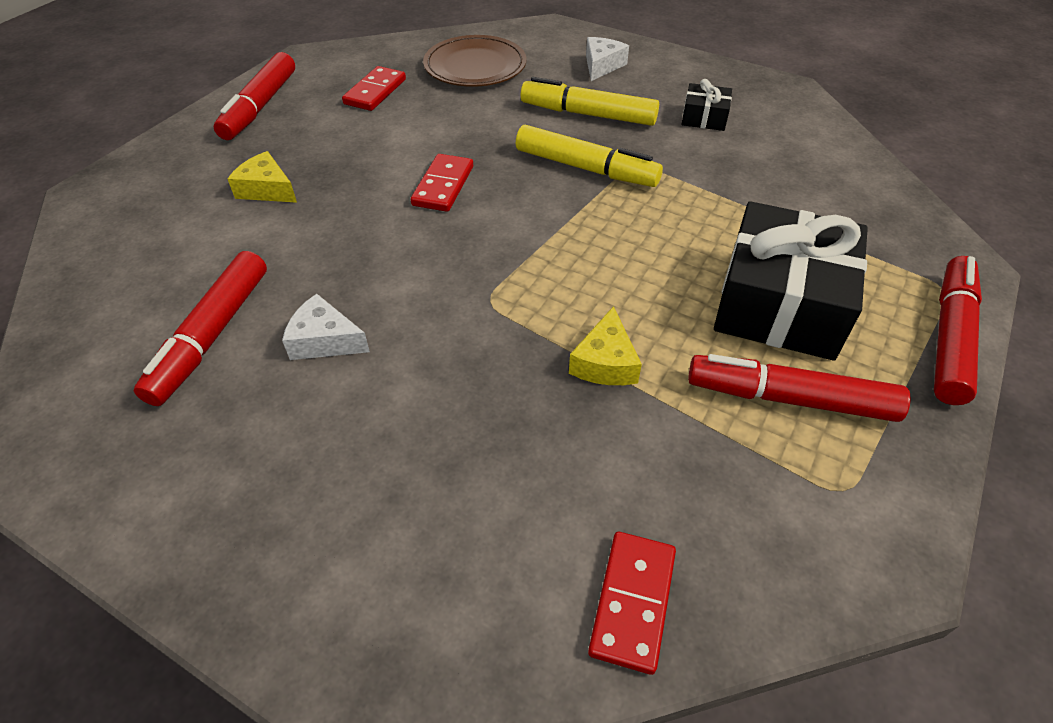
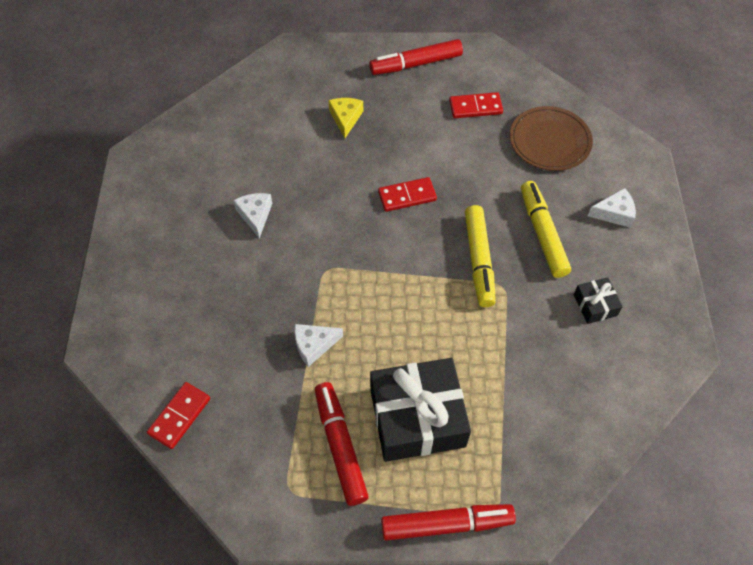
camera: 60 degrees right, 10 degrees up
(212, 335) = (231, 169): red marker -> none
(605, 362) = (314, 345): yellow cheese -> white cheese
(633, 602) = (180, 416): red domino -> red domino turned 45 degrees counterclockwise

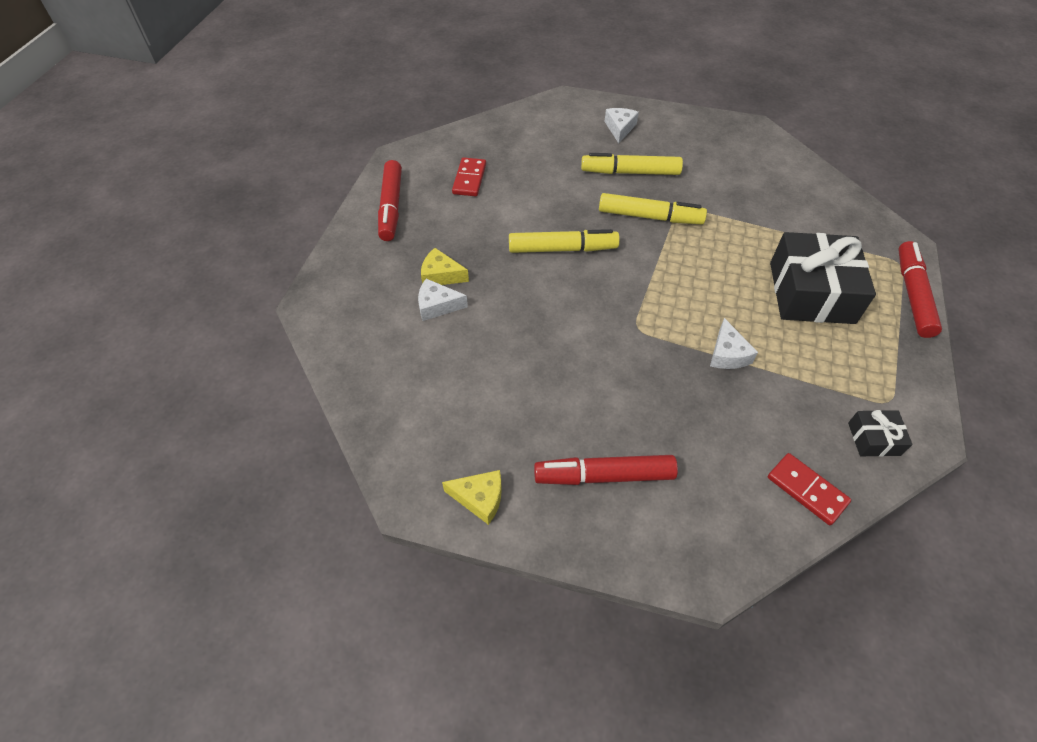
camera: 75 degrees left, 5 degrees down
(139, 195) = (479, 498): none -> yellow cheese
(255, 215) = (549, 378): white cheese -> white cheese (437, 305)
(340, 446) = (841, 353): red marker -> red marker (604, 476)
(407, 196) = (562, 249): red domino -> yellow marker
(549, 141) = (530, 144): brown plate -> none
(595, 305) = (708, 161): black gift -> black gift (874, 439)

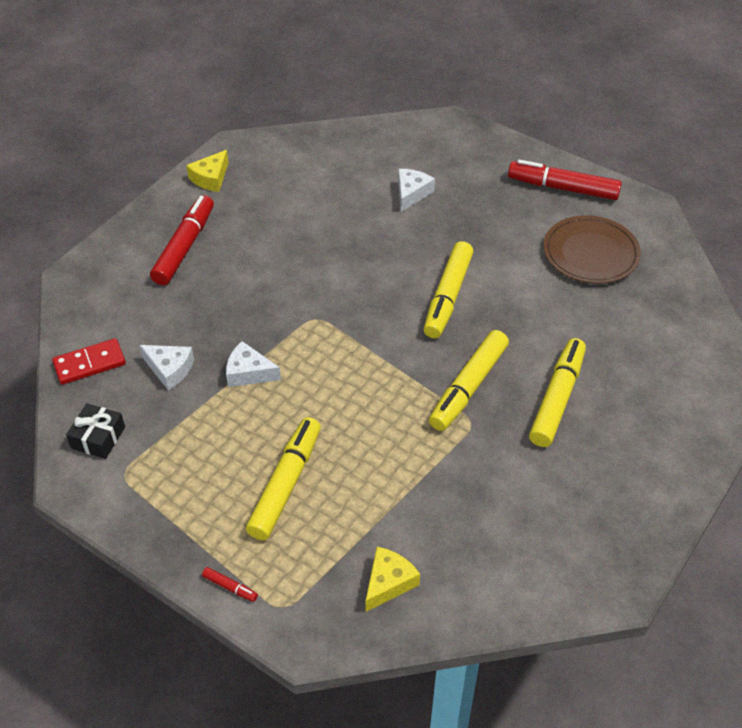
camera: 110 degrees right, 5 degrees down
(441, 275) = (449, 203): yellow cheese -> yellow cheese (388, 582)
(469, 179) = (590, 253): red domino -> brown plate
(620, 128) = (655, 421): white cheese -> white cheese (170, 369)
(811, 292) = (285, 484): black gift -> yellow marker
(912, 295) = (230, 587): red marker -> red marker, size x0.41

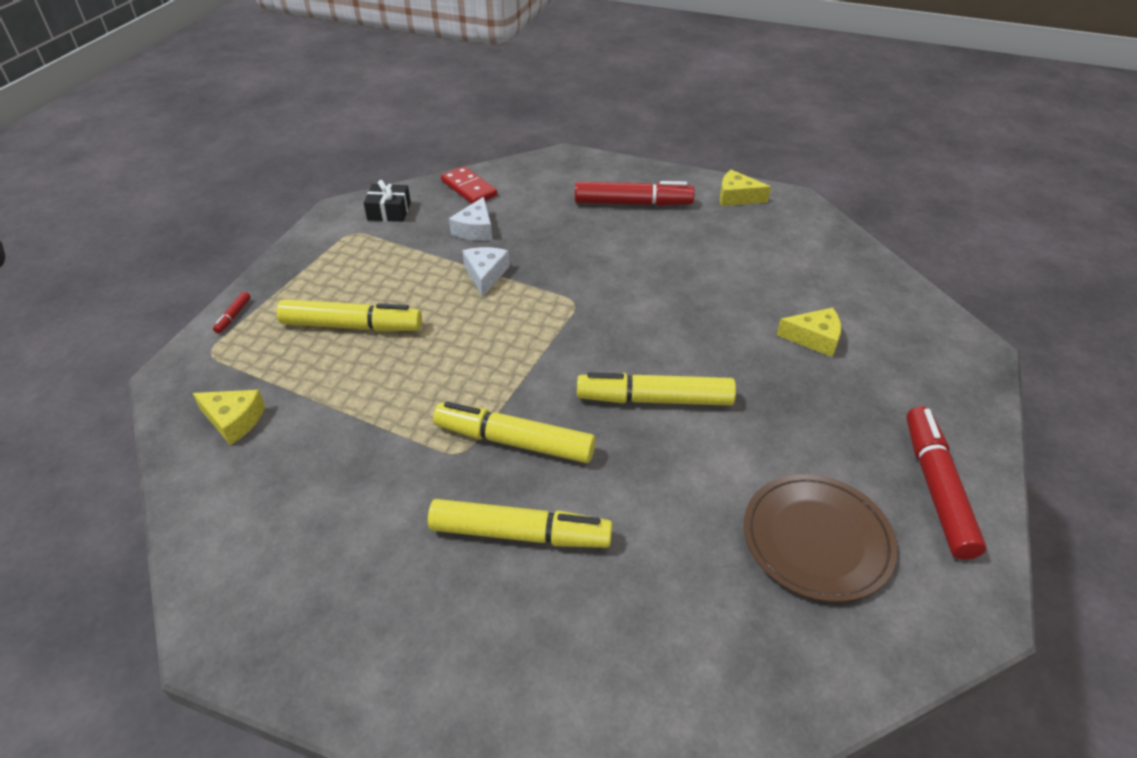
camera: 75 degrees right, 5 degrees down
(411, 193) = (814, 338): white cheese -> yellow cheese

